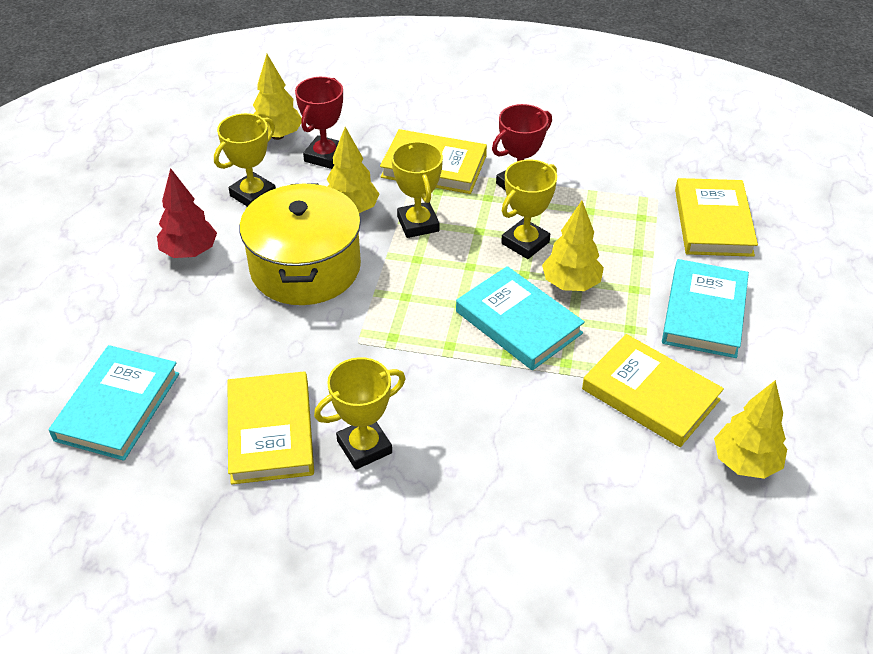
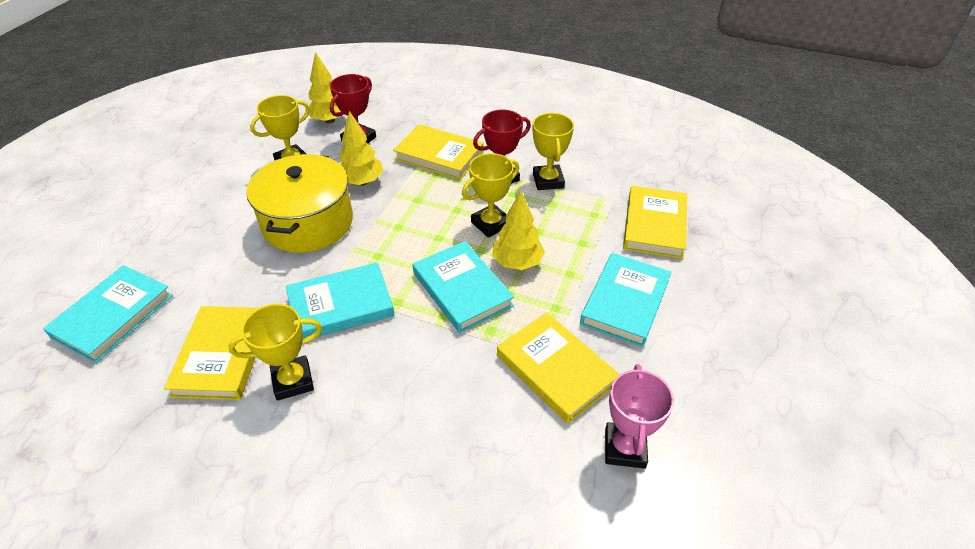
camera: 10 degrees right, 0 degrees up
(189, 252) = (225, 200): red tree -> none
(385, 358) = (341, 305): none -> turquoise book
(418, 224) = (410, 199): yellow trophy -> yellow trophy (548, 181)
(745, 462) = (624, 448): yellow tree -> pink trophy

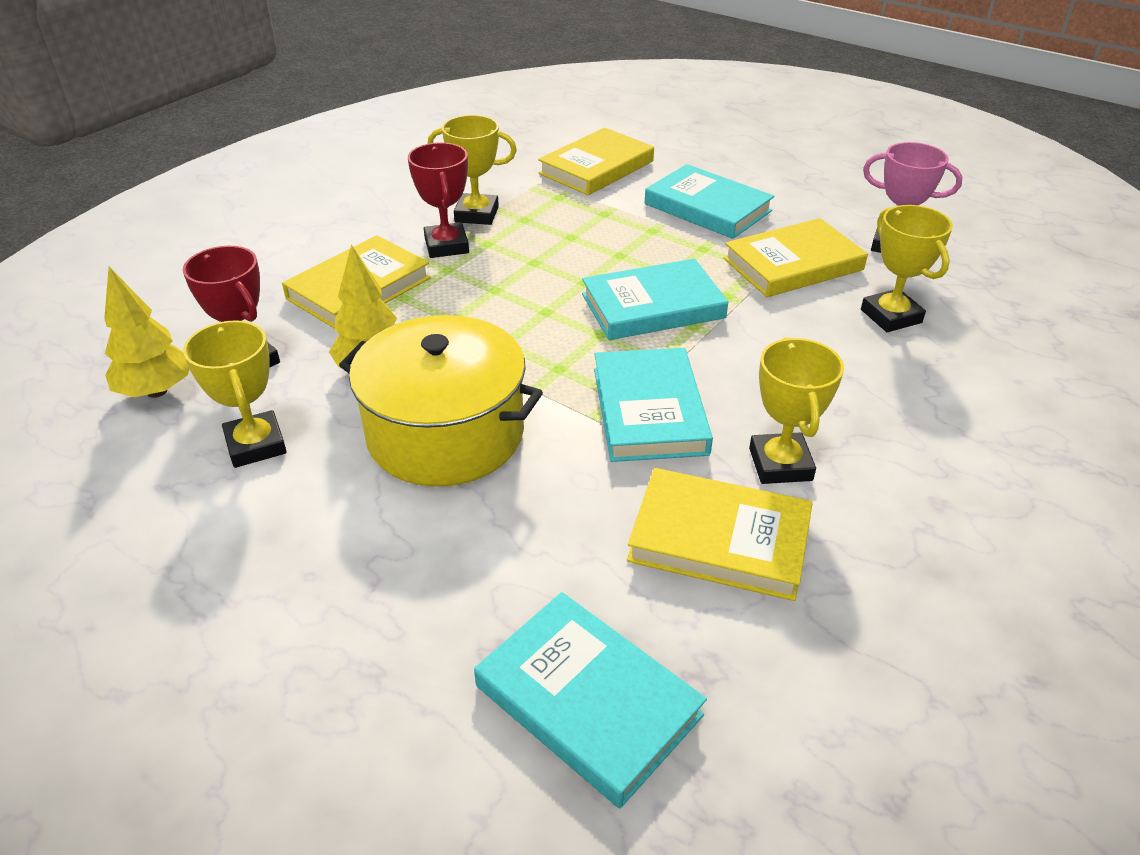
camera: 75 degrees left, 5 degrees down
(490, 224) = (539, 268): yellow trophy -> yellow trophy (891, 316)
(517, 263) = (620, 260): yellow tree -> none
(654, 225) = (596, 167): yellow book -> yellow book turned 75 degrees counterclockwise

